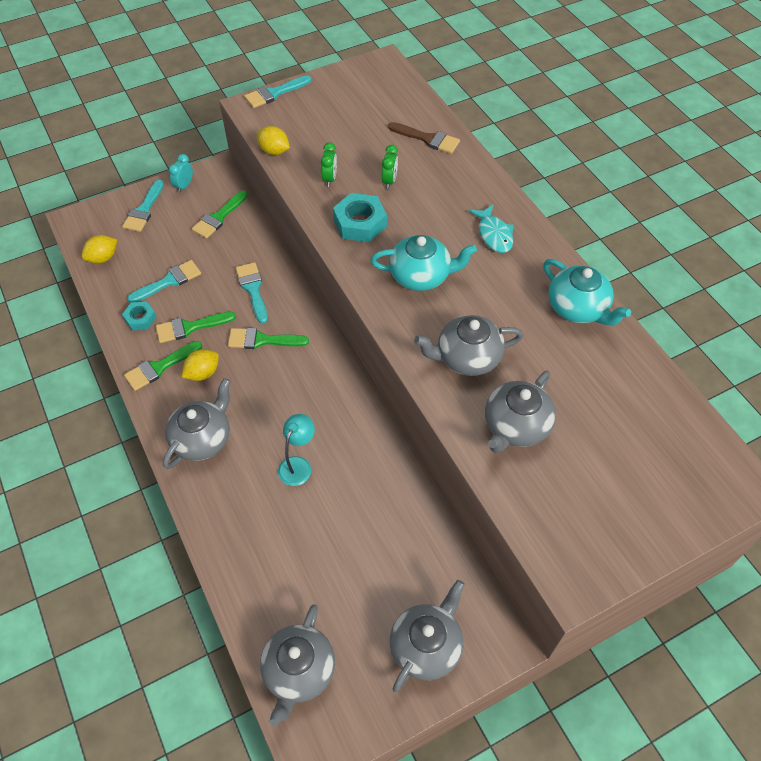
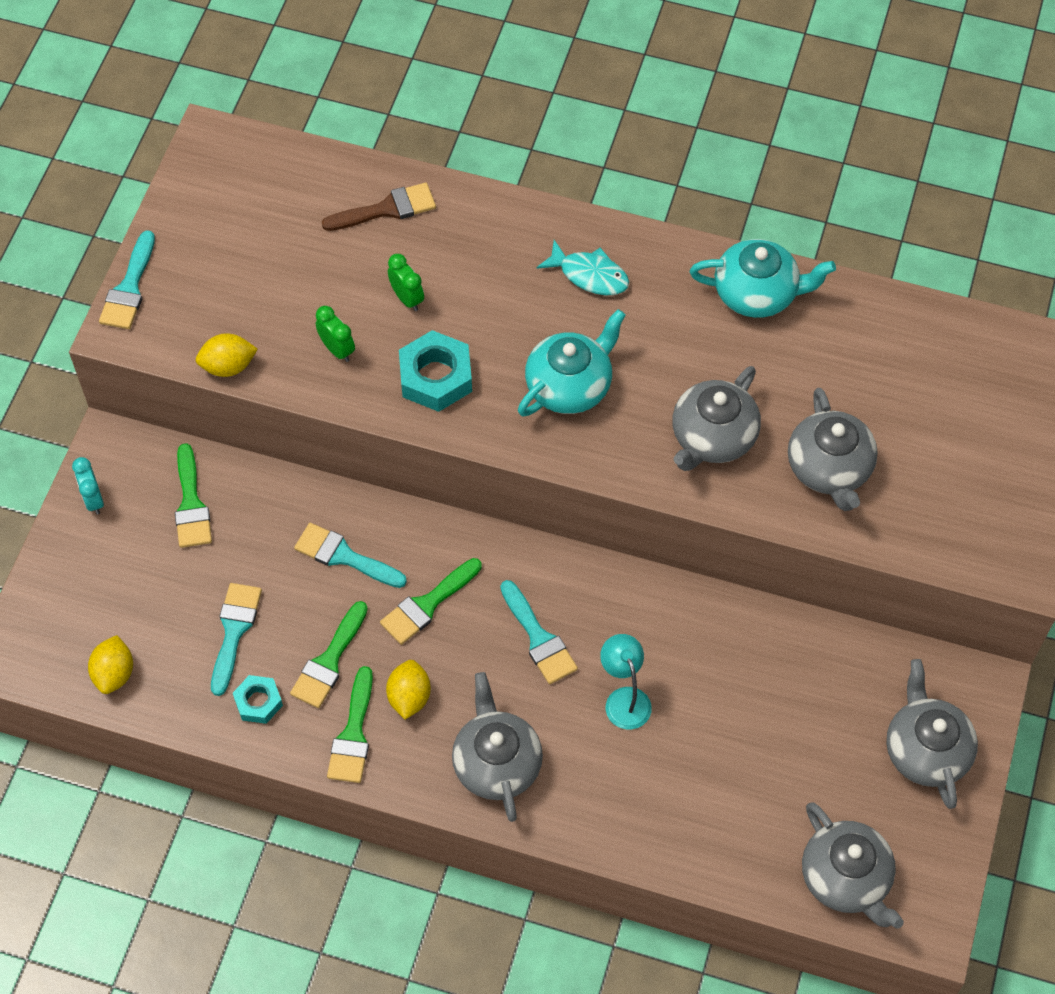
camera: 45 degrees left, 5 degrees up
(144, 210) = (84, 572): turquoise brush -> turquoise brush (539, 638)

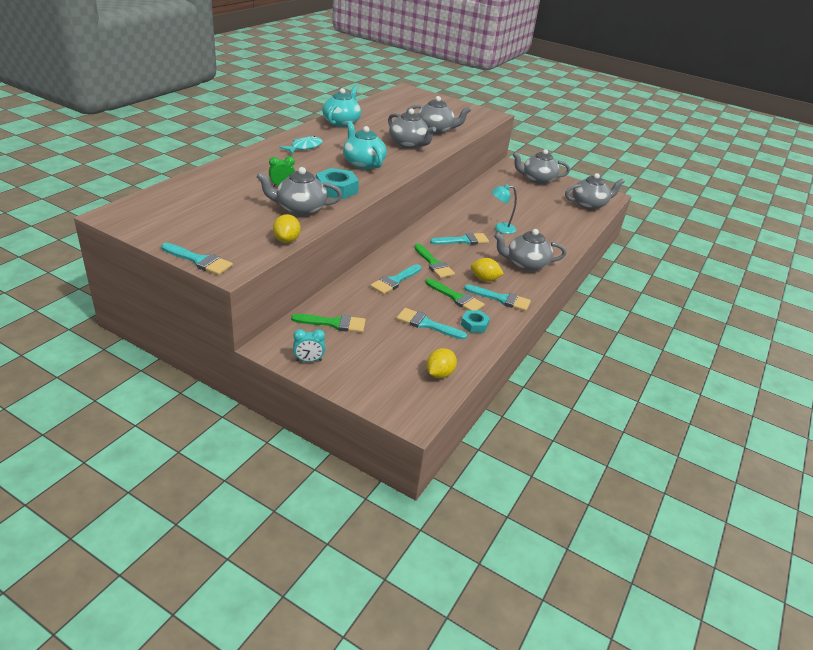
camera: 80 degrees left, 25 degrees down
(114, 673) = (439, 374): yellow lemon -> yellow lemon turned 75 degrees counterclockwise
(337, 349) = (300, 209): green clock -> grey teapot
(353, 734) = (501, 299): green brush -> turquoise brush
(387, 209) = (219, 180): brown brush -> none

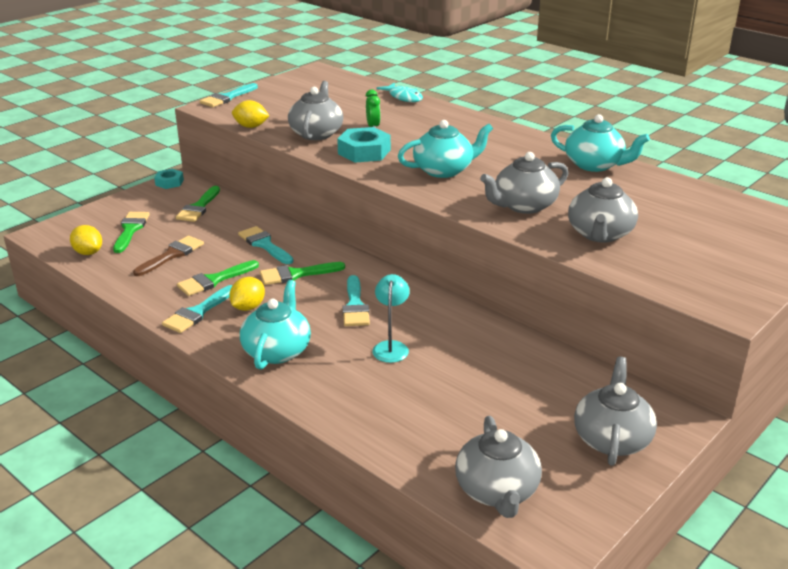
camera: 105 degrees right, 5 degrees down
(304, 147) = (489, 140): turquoise fish -> turquoise fish (403, 97)
(309, 360) = (149, 194): turquoise clock -> none
(389, 357) = (130, 230): none -> green brush
(426, 324) = (172, 255): turquoise brush -> brown brush
(474, 325) = (155, 284): turquoise nut -> turquoise nut (169, 182)
(526, 264) = (277, 351): grey teapot -> turquoise teapot

